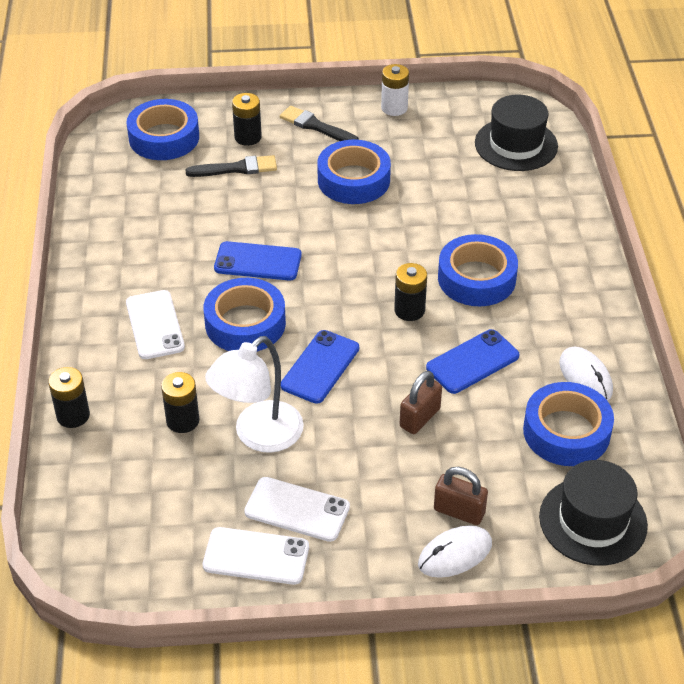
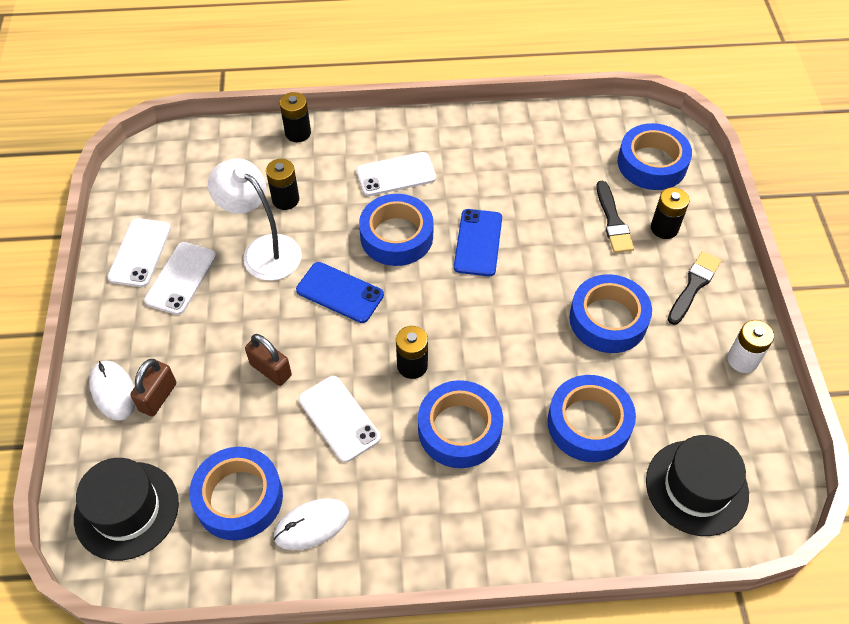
camera: 90 degrees right, 10 degrees up
(463, 199) = (589, 423): none -> blue tape
(472, 362) = (339, 418): blue phone -> white phone

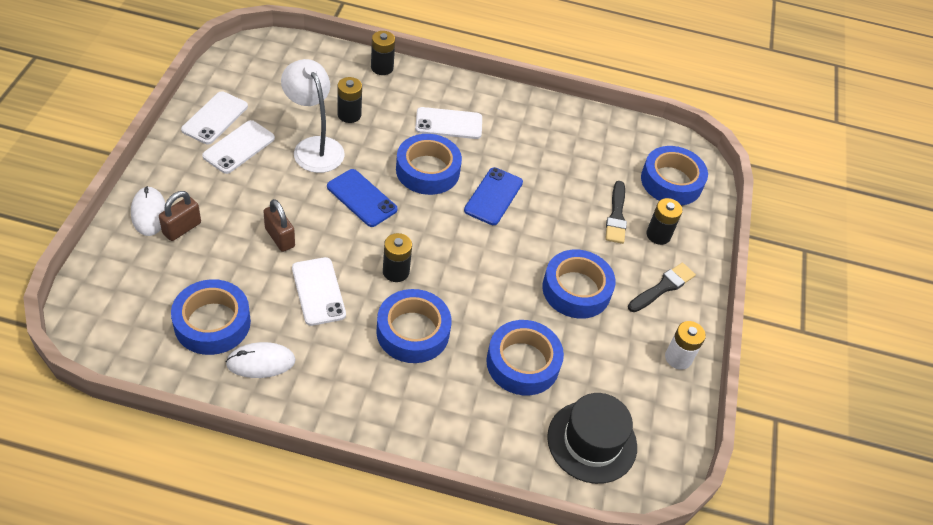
camera: 10 degrees right, 5 degrees down
(126, 510) = (121, 302): black hat -> none

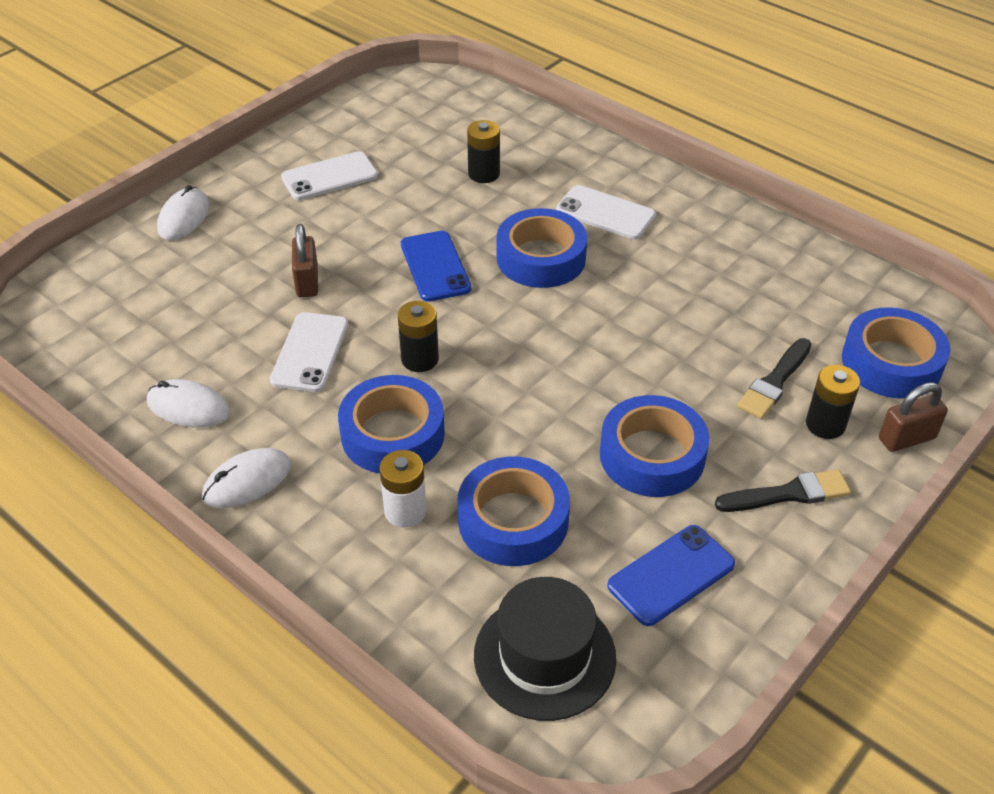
camera: 35 degrees right, 5 degrees down
(182, 228) = (206, 242): brown padlock -> brown padlock (907, 438)
(212, 323) = (166, 348): blue tape -> none
(215, 118) = (324, 141): white phone -> none
(314, 147) = (416, 197): white lamp -> none
(339, 400) = (247, 481): none -> white mouse
(382, 68) = (560, 133): black battery -> none
(493, 196) = (609, 310): blue phone -> blue phone (671, 575)
(678, 358) = (752, 595): white battery -> white battery (405, 511)

